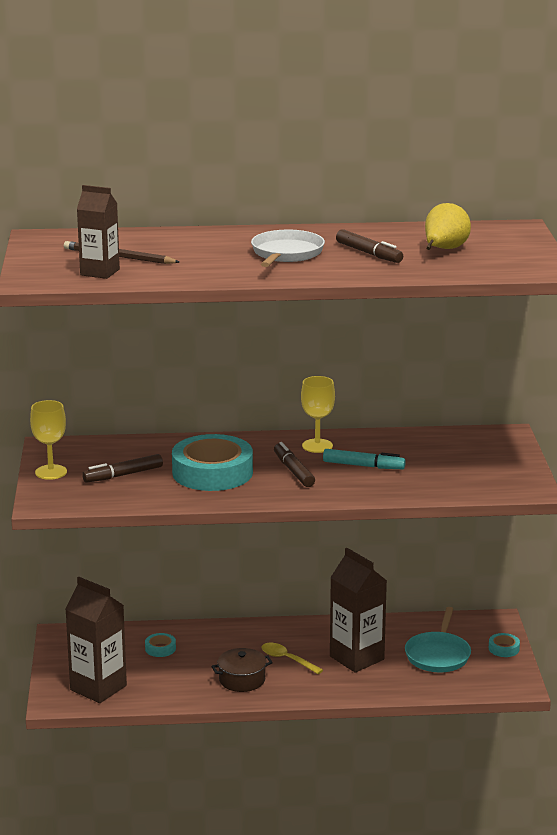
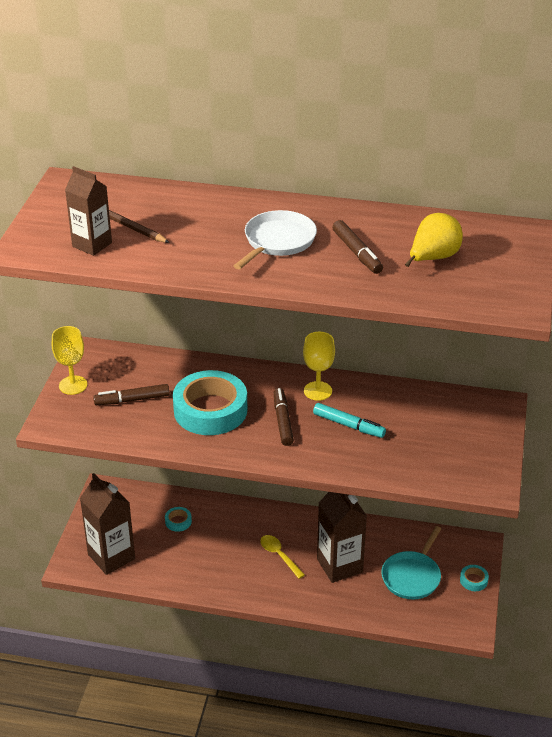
camera: 15 degrees right, 15 degrees up
(242, 680) = (232, 572): brown pot -> none

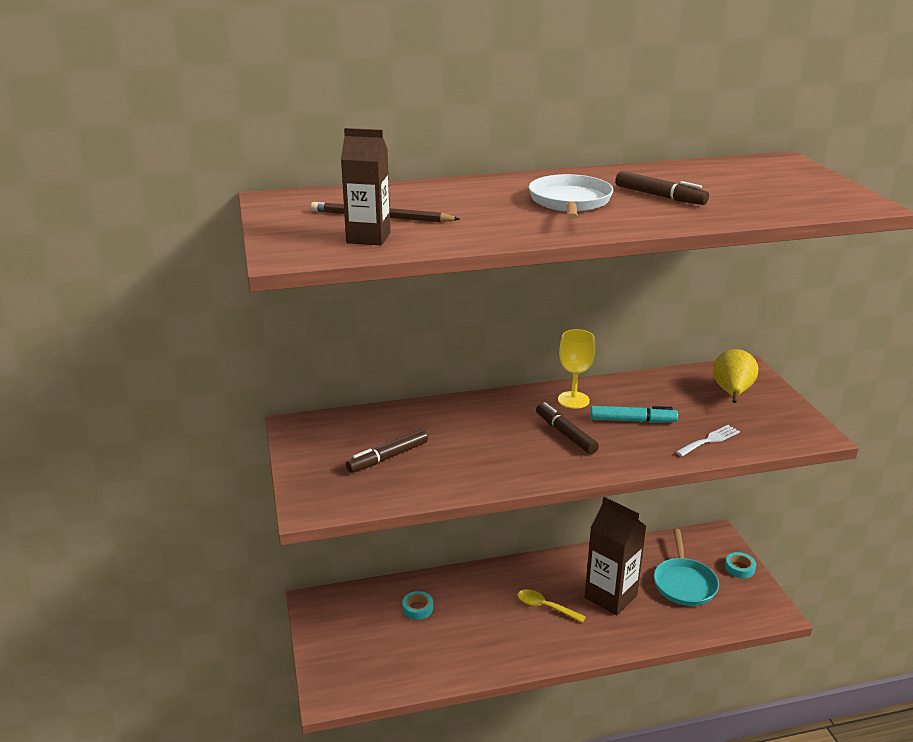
camera: 25 degrees left, 10 degrees down
(73, 385) = (307, 461): yellow goblet -> none
(111, 557) = (369, 670): brown carton -> none
(210, 410) = (482, 444): turquoise tape -> none
(395, 463) = (709, 440): none -> white fork
(433, 258) = (735, 188): yellow pear -> yellow pear (732, 392)

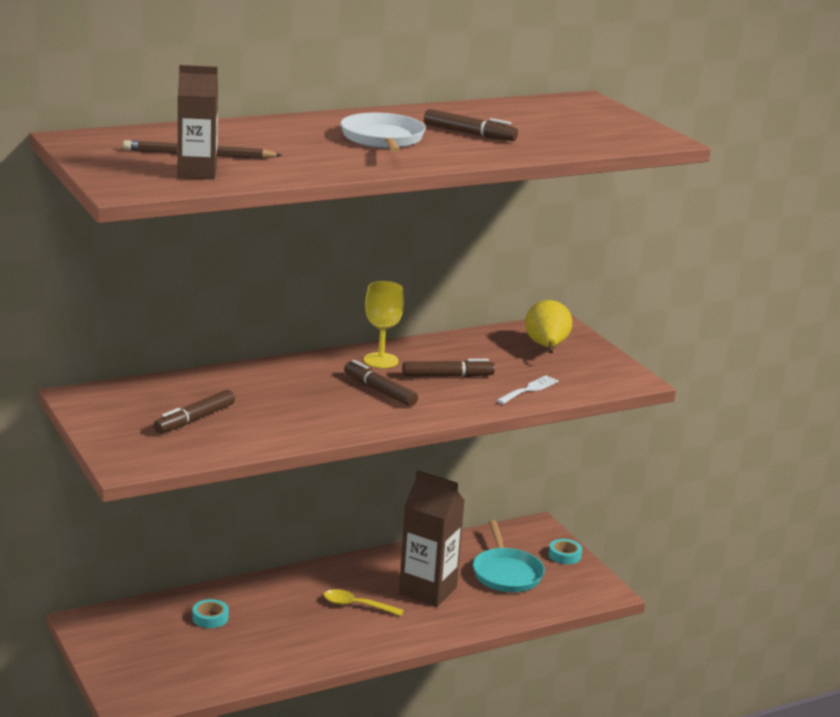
camera: 15 degrees left, 5 degrees down
(632, 421) = (447, 376): turquoise marker -> brown marker

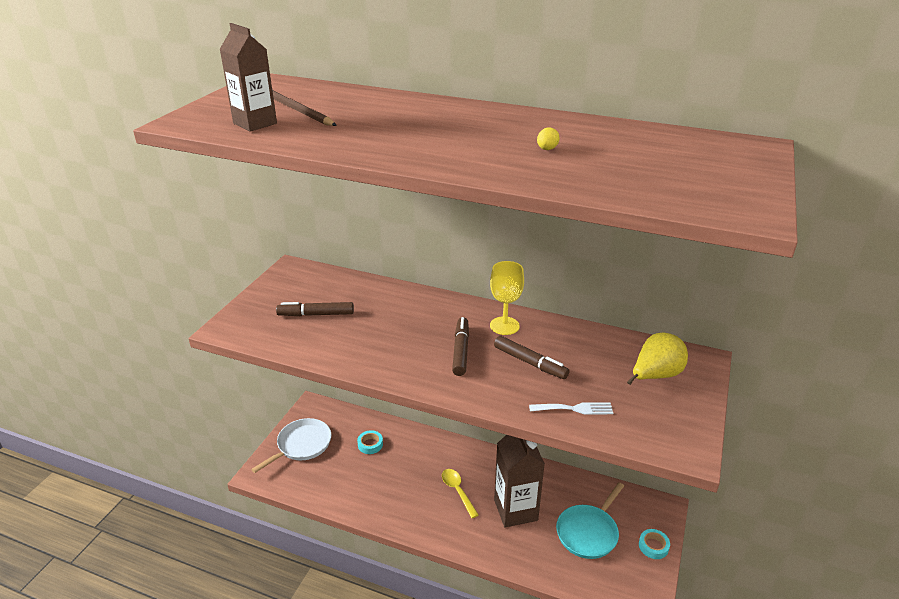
camera: 50 degrees right, 10 degrees up
(383, 139) = (458, 134): white pan -> white pan (302, 445)
(469, 134) = (547, 149): brown marker -> yellow egg

